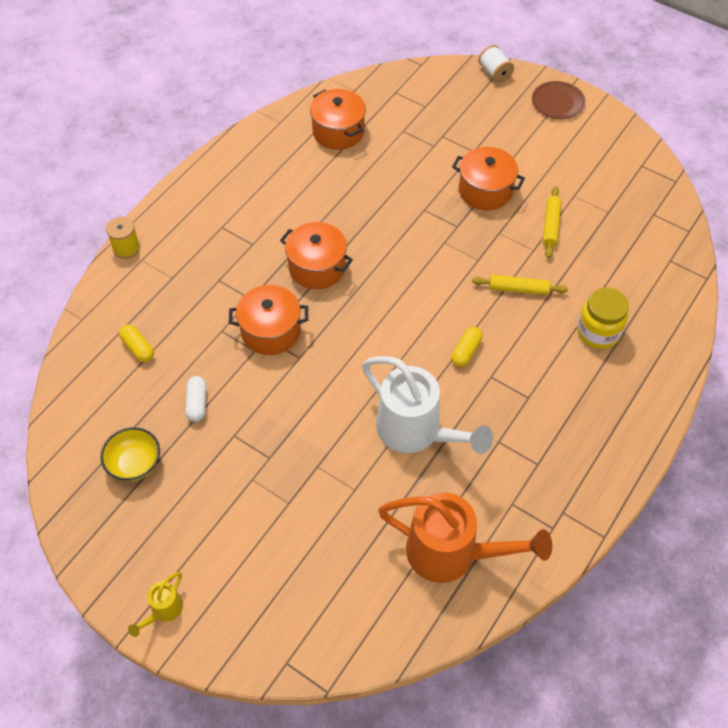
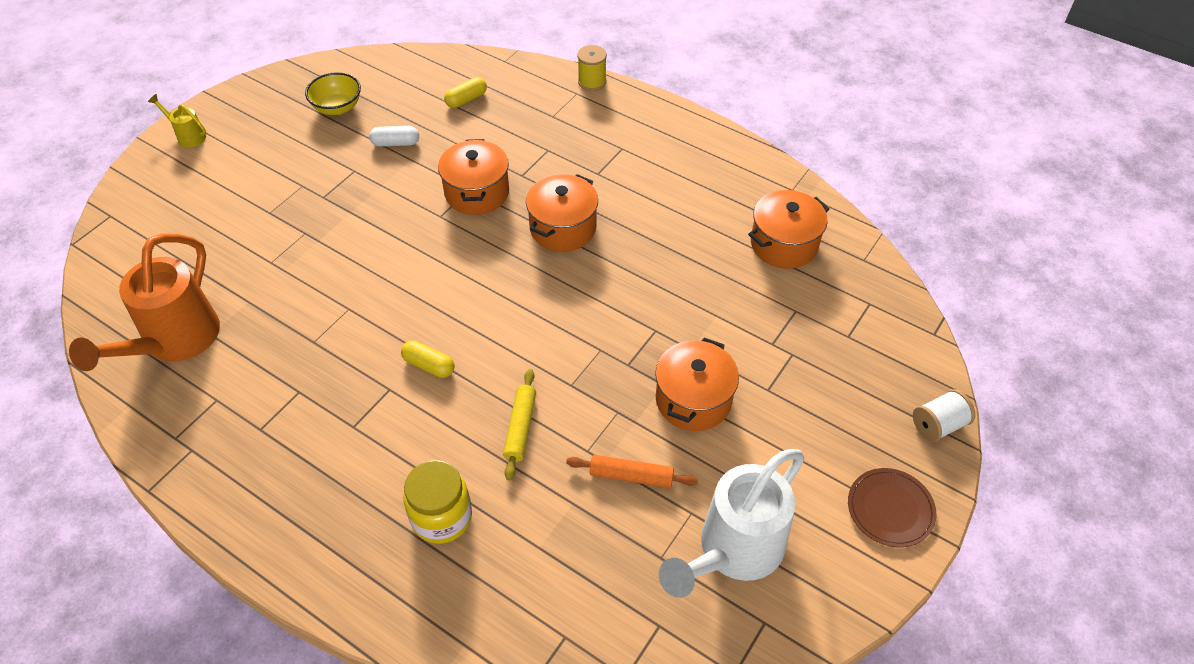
camera: 90 degrees right, 5 degrees down
(416, 431) = (328, 314): white watering can -> white watering can (733, 550)
(550, 226) = (631, 476): yellow rolling pin -> orange rolling pin

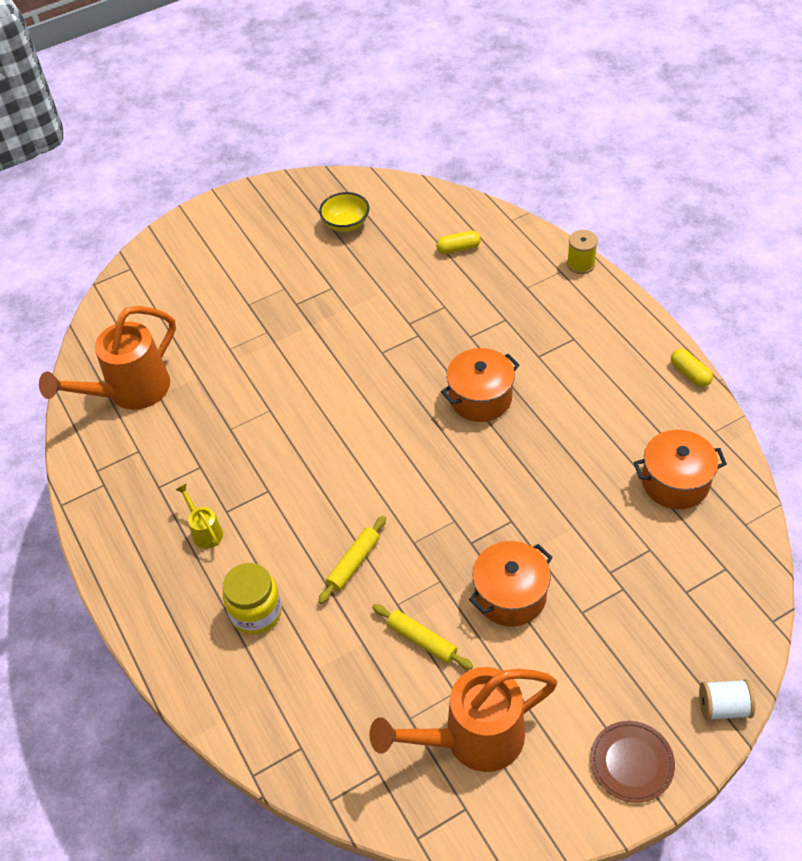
camera: 30 degrees right, 0 degrees up
(188, 136) = (217, 215): yellow watering can -> yellow watering can (205, 531)
(396, 143) = (378, 272): white capsule -> none
(429, 365) = (308, 482): yellow capsule -> yellow capsule (690, 374)
(477, 192) = (423, 340): orange pot -> none
(631, 476) = (422, 640): orange rolling pin -> yellow rolling pin
(733, 550) = (473, 738): white watering can -> orange watering can

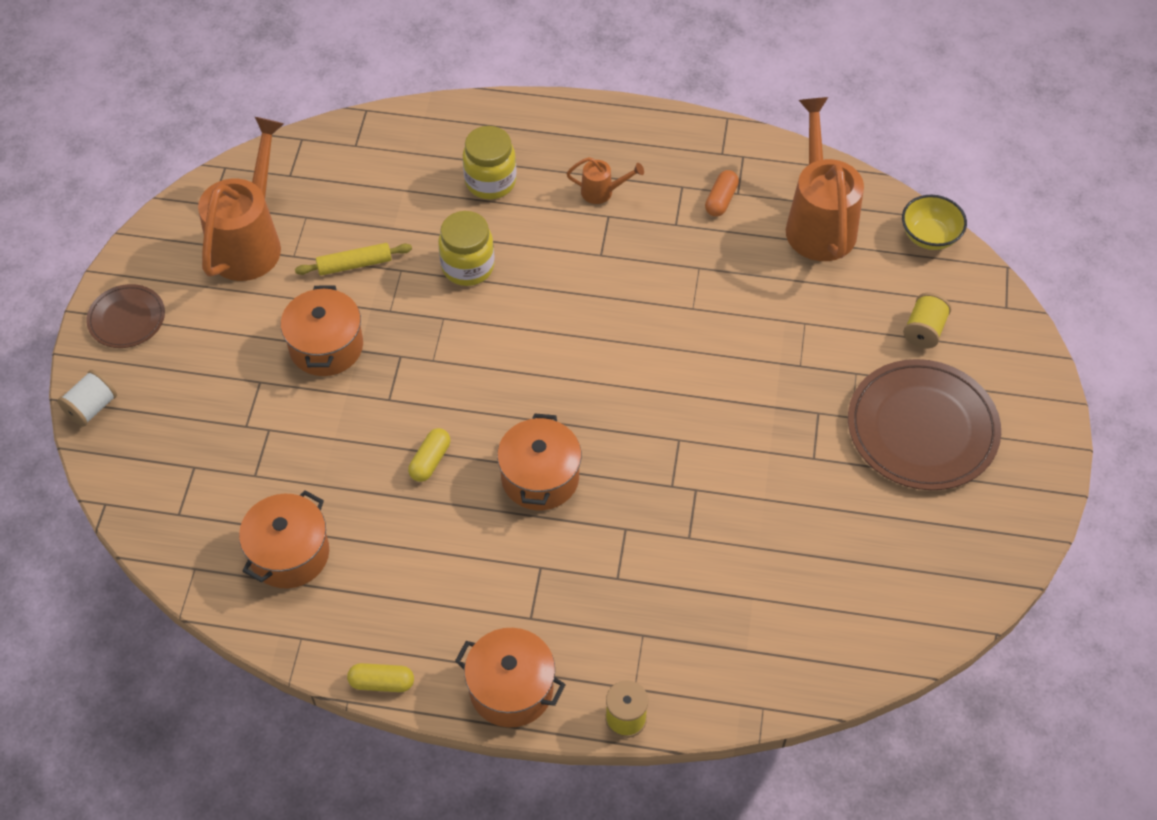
camera: 125 degrees right, 5 degrees up
(153, 456) = (721, 200): none -> orange capsule
(183, 293) = (924, 330): none -> yellow spool
(205, 531) = (602, 192): yellow watering can -> orange watering can
(262, 256) = (922, 428): none -> brown plate
(346, 224) = (907, 537): yellow bowl -> yellow bowl (929, 236)
(353, 563) = (468, 266): yellow rolling pin -> yellow jar
(458, 248) = (765, 617): yellow capsule -> yellow capsule (430, 460)
(623, 318) = (511, 689): none -> orange pot

